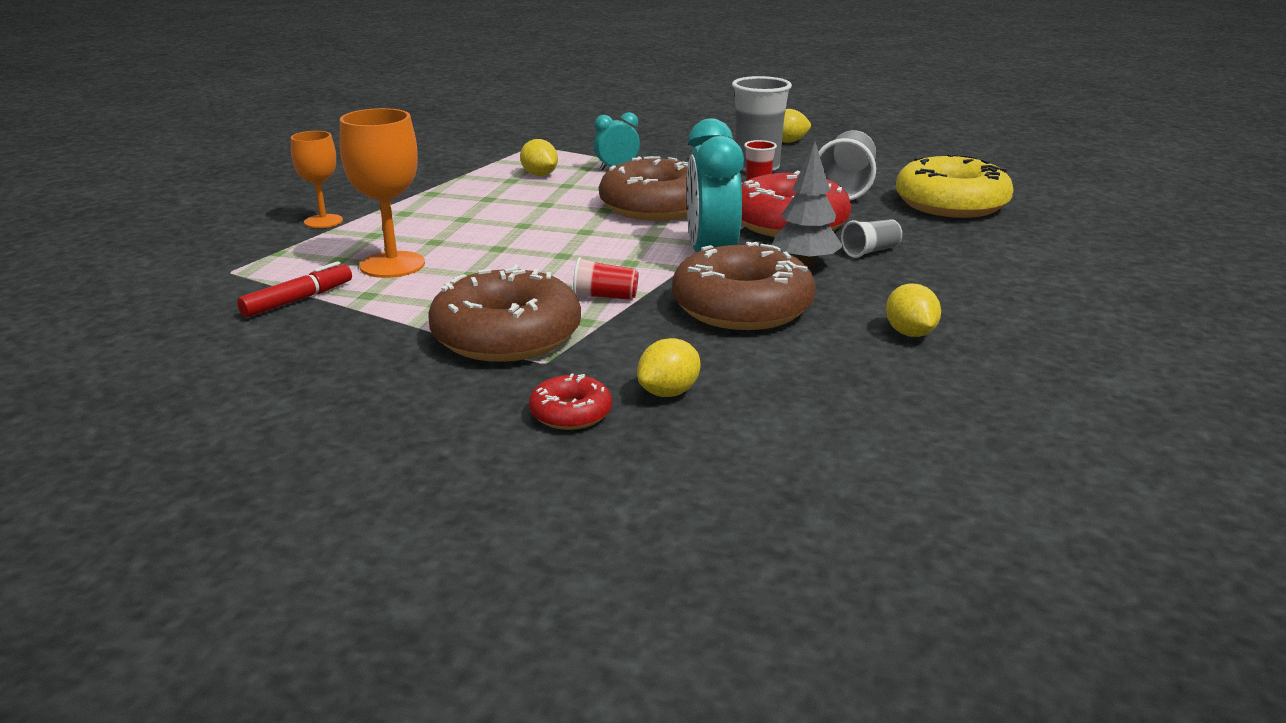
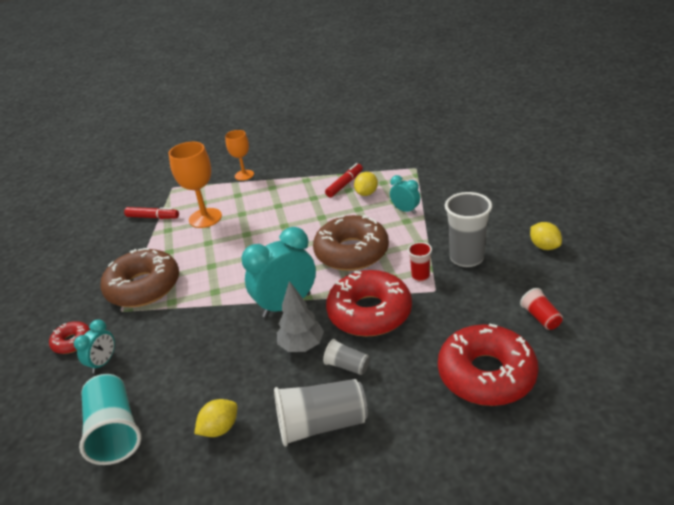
camera: 65 degrees right, 10 degrees up
(492, 179) = (344, 184): none -> red marker
(605, 297) = (205, 294): red cup -> red cup (540, 317)
(668, 392) = (103, 362): yellow lemon -> turquoise clock
(742, 307) = (219, 346): brown donut -> none
(845, 402) = (114, 431): none -> turquoise cup
(846, 187) = (469, 310): grey cup -> grey cup (321, 424)
(951, 204) = (486, 374): yellow donut -> red donut

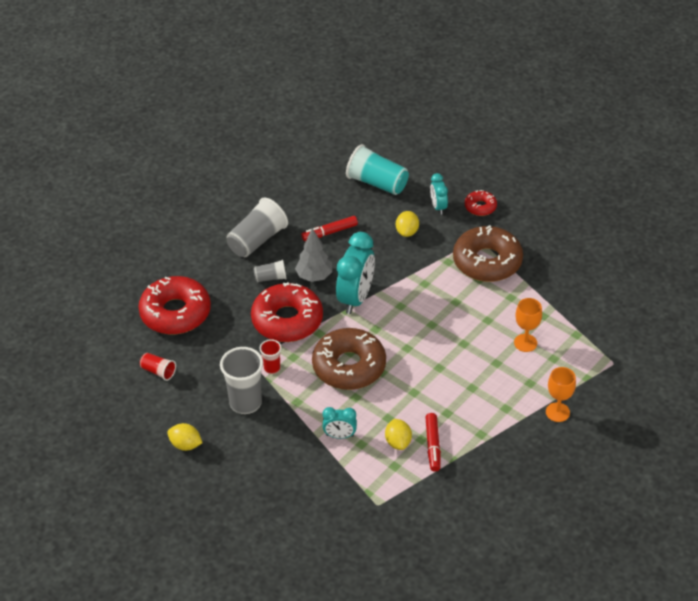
camera: 140 degrees right, 10 degrees up
(153, 217) = (578, 321): red marker -> red marker (329, 232)
(205, 218) = (525, 343): orange goblet -> orange goblet, size x0.64
(220, 428) = (315, 211): yellow lemon -> yellow lemon (407, 232)

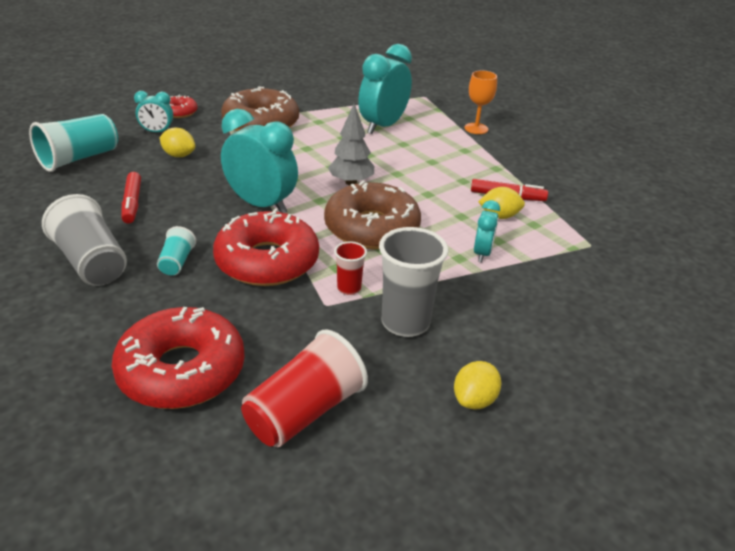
camera: 80 degrees left, 10 degrees down
(158, 371) = (304, 411): red cup -> red cup, size x1.91
(271, 278) = (177, 262): grey cup -> turquoise cup
(314, 276) = (201, 227): grey tree -> grey tree (351, 182)
(525, 343) = (383, 126): orange goblet -> turquoise clock

